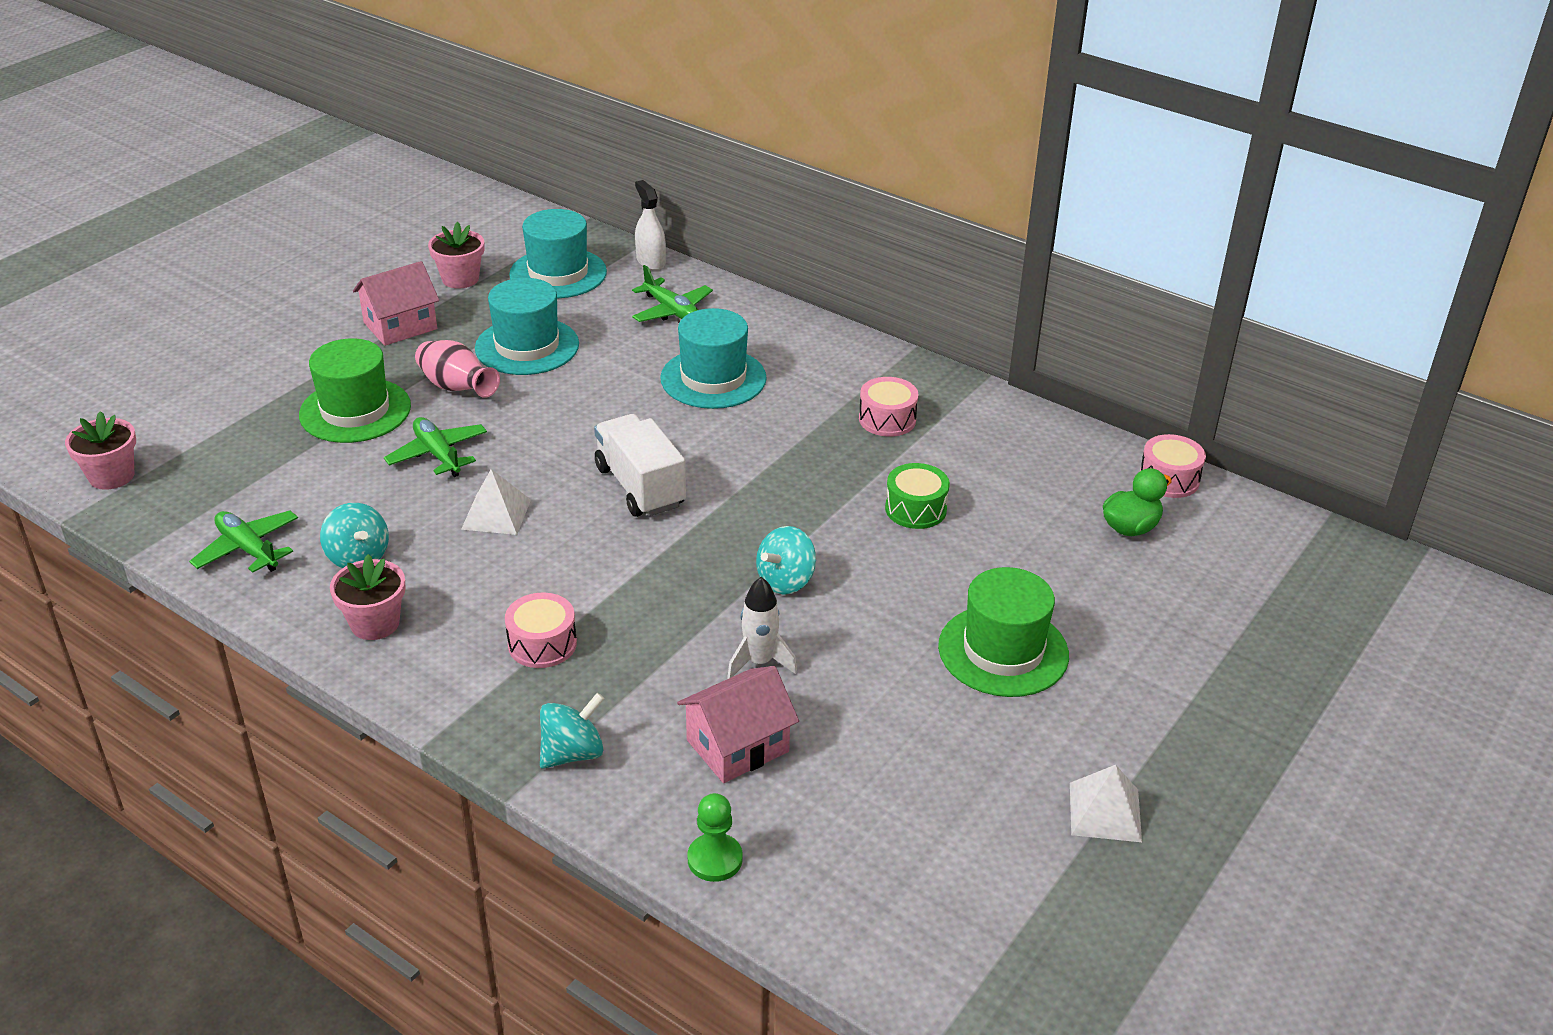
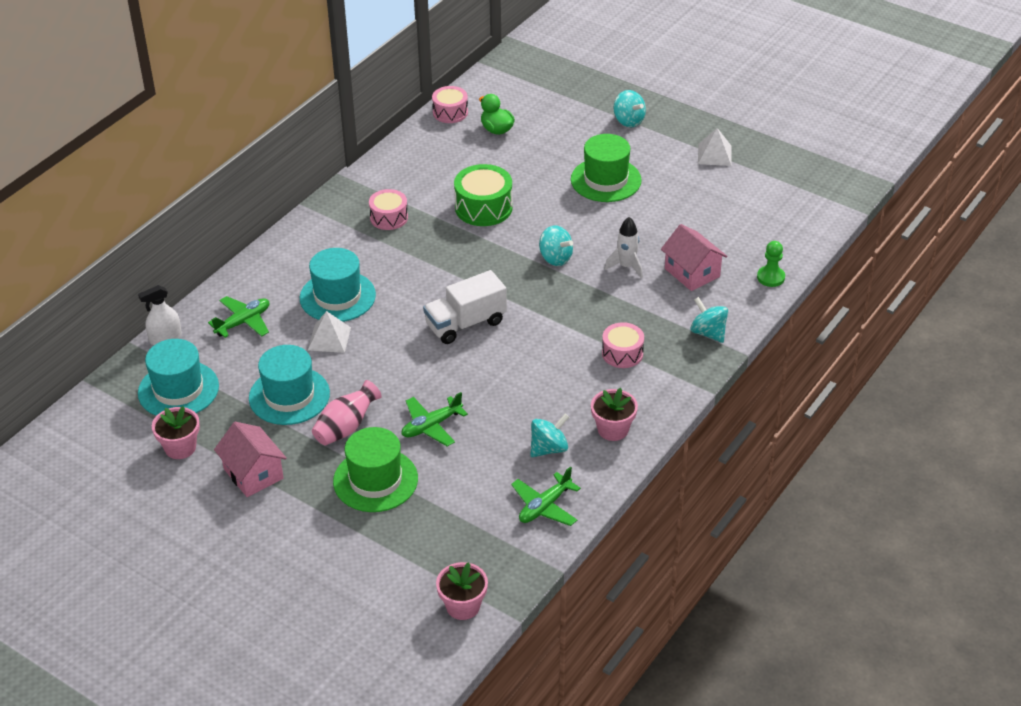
camera: 90 degrees left, 5 degrees up
(496, 514) = (498, 388): white pyramid -> white pyramid (329, 338)
(915, 509) = (483, 207): green drum -> green drum, size x1.53
(1194, 692) = (628, 121): none -> turquoise spinning top

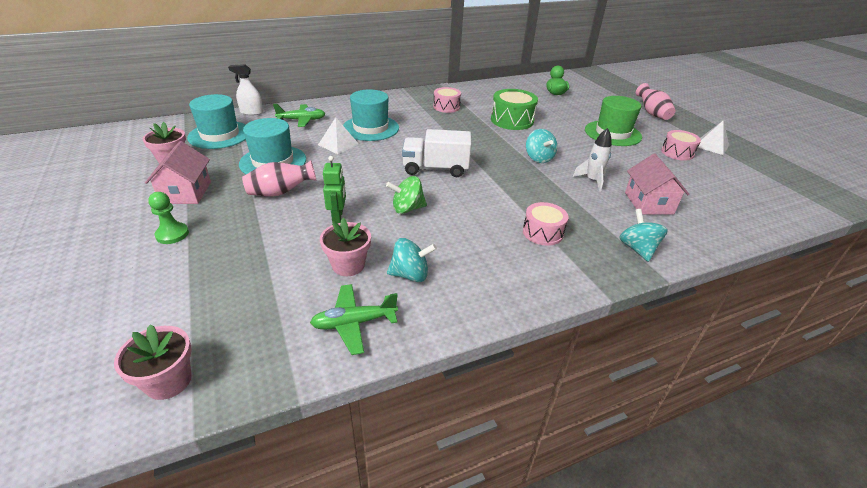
camera: 30 degrees right, 5 degrees down
(375, 480) = (252, 233): green hat -> none
(431, 426) = (338, 217): green plane -> green robot
(450, 112) = (533, 80): pink drum -> pink drum (677, 153)
(484, 386) = (407, 208): none -> green spinning top
(613, 429) = (483, 286): pink flower pot -> pink flower pot (348, 265)
(628, 121) = (652, 113): turquoise spinning top -> pink vase
(770, 277) = (727, 232): green pawn -> green pawn (172, 234)

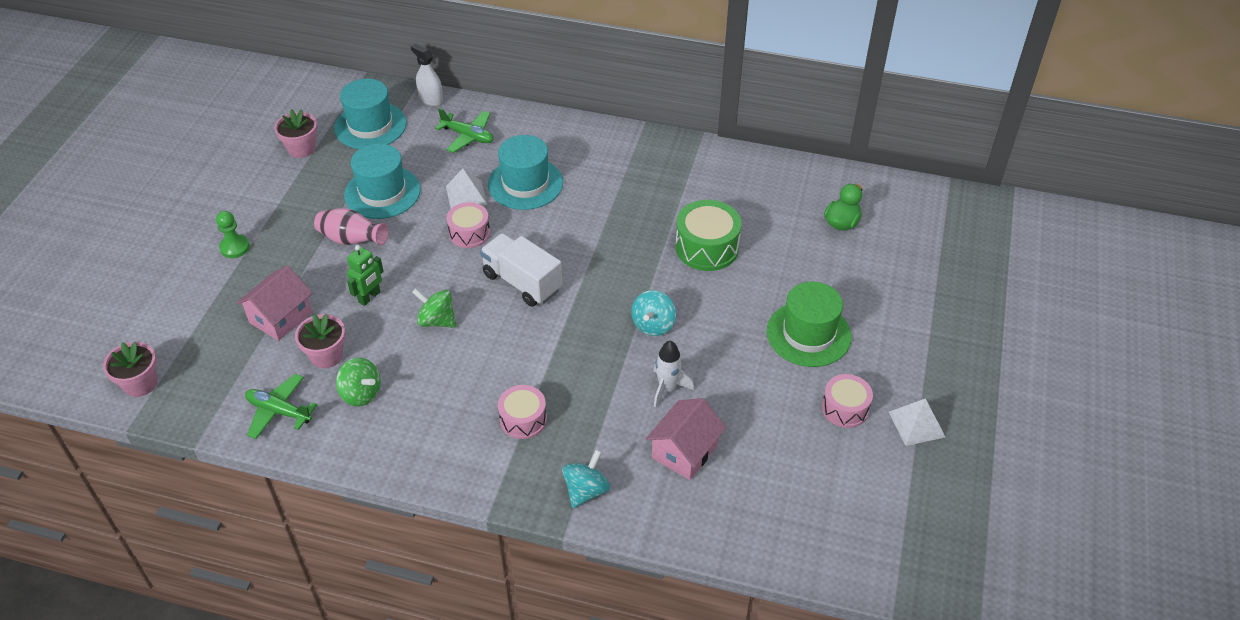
camera: 40 degrees right, 10 degrees up
(186, 192) = (280, 200): pink house -> pink house (280, 317)
(410, 275) = (361, 394): turquoise spinning top -> green spinning top
(446, 107) = (655, 184): pink drum -> pink drum (469, 233)
(652, 113) = (929, 328): pink vase -> none

